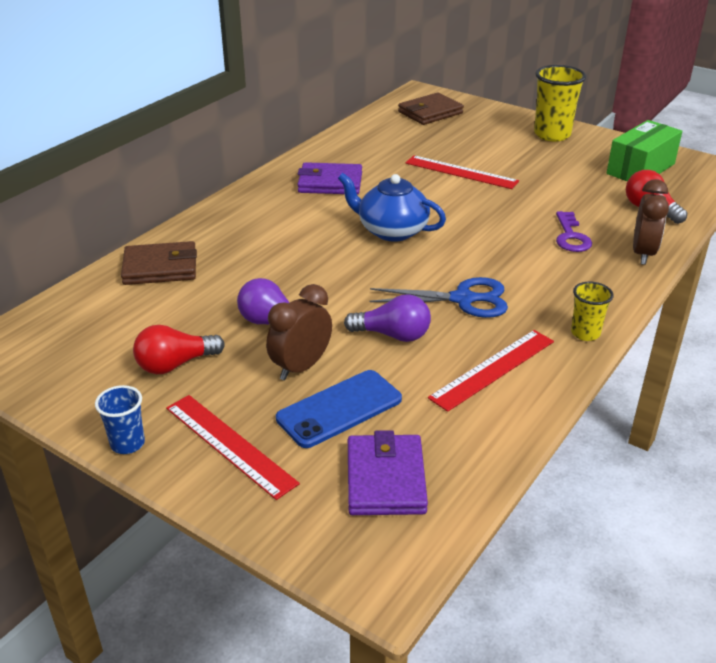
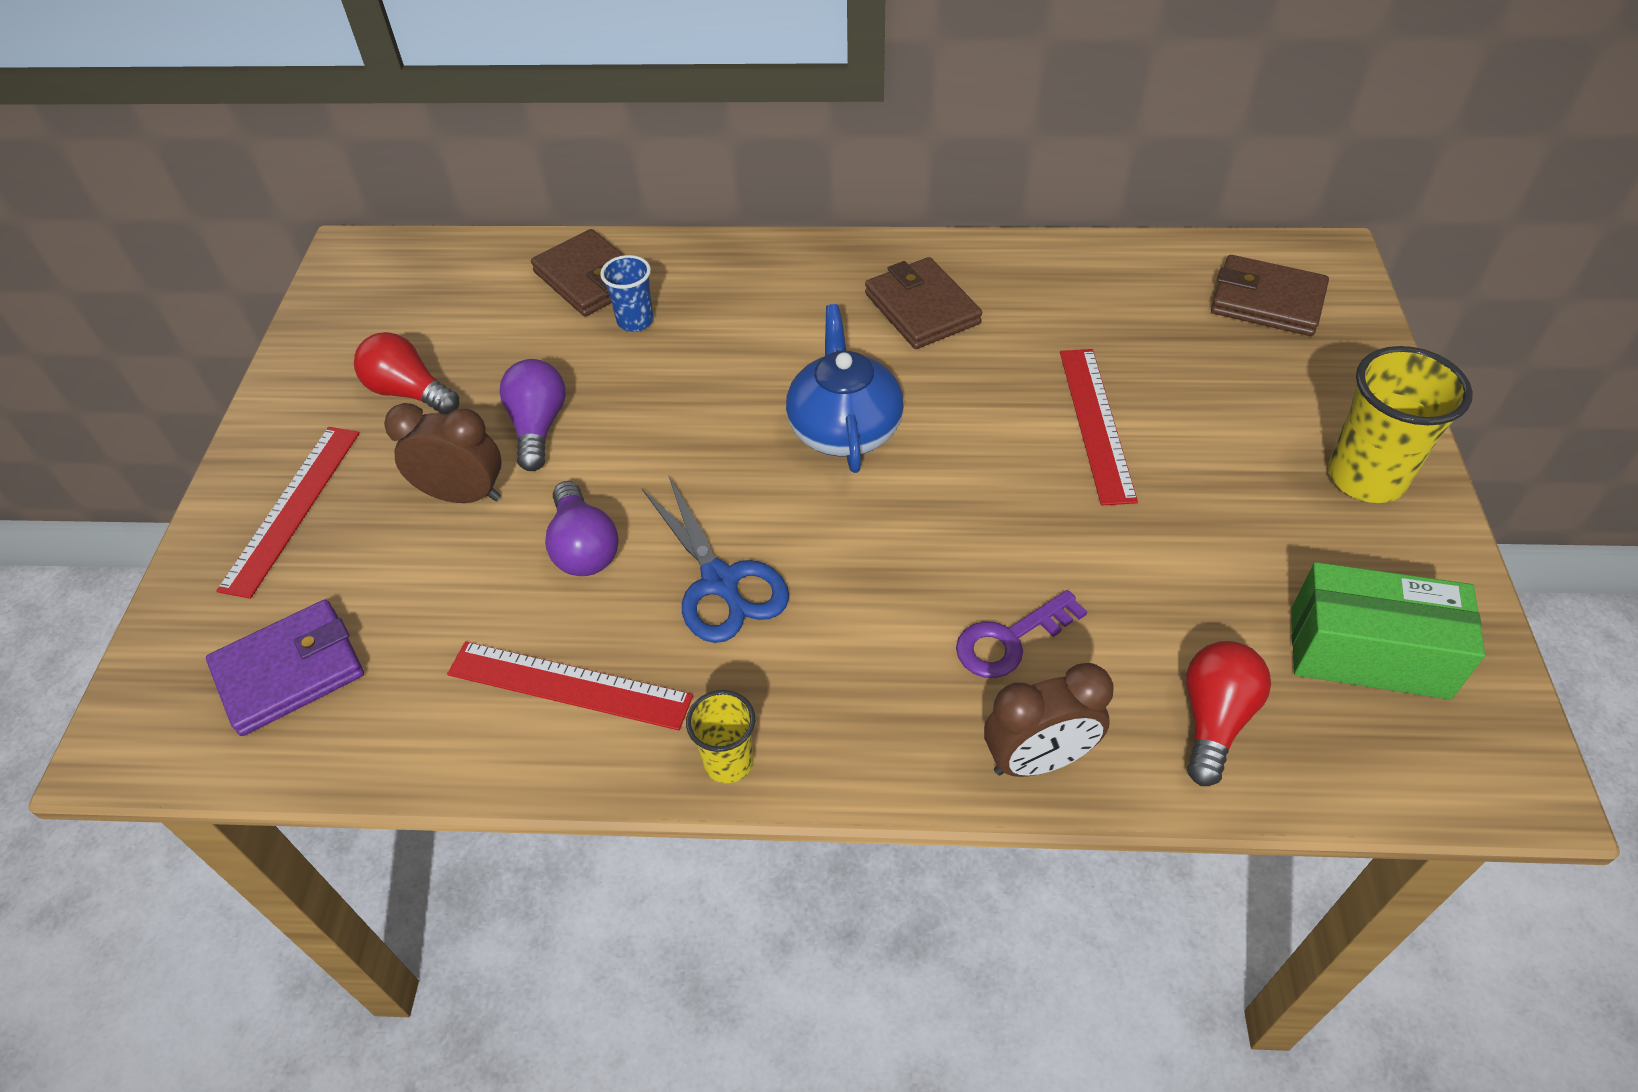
camera: 60 degrees right, 15 degrees up
(127, 444) = (259, 432): blue cup -> blue cup (635, 321)
(330, 183) = (922, 308): purple wallet -> brown wallet
(339, 409) = (400, 568): blue phone -> none

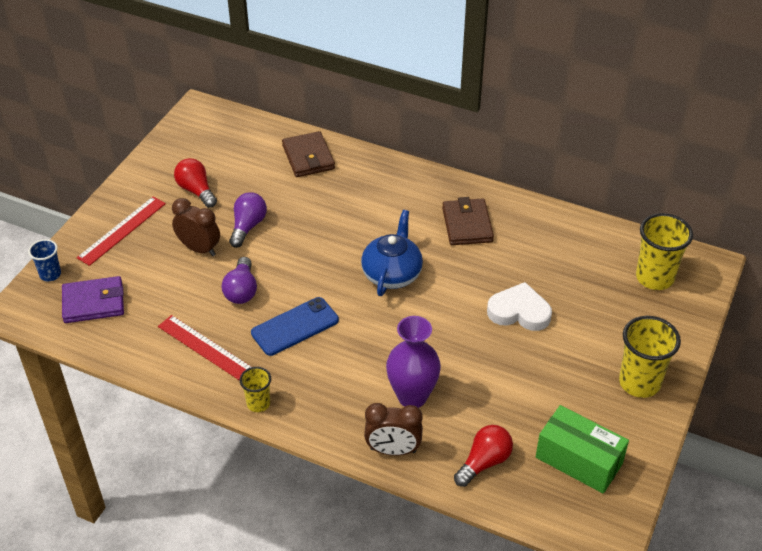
camera: 20 degrees right, 5 degrees down
(635, 321) = (319, 187): blue cup -> blue cup (50, 274)
(721, 582) = (295, 327): blue scissors -> blue phone
(1010, 640) = (412, 396): purple key -> purple vase
(1096, 423) = (519, 312): red ruler -> white heart
(1267, 301) = (654, 278): brown wallet -> yellow cup

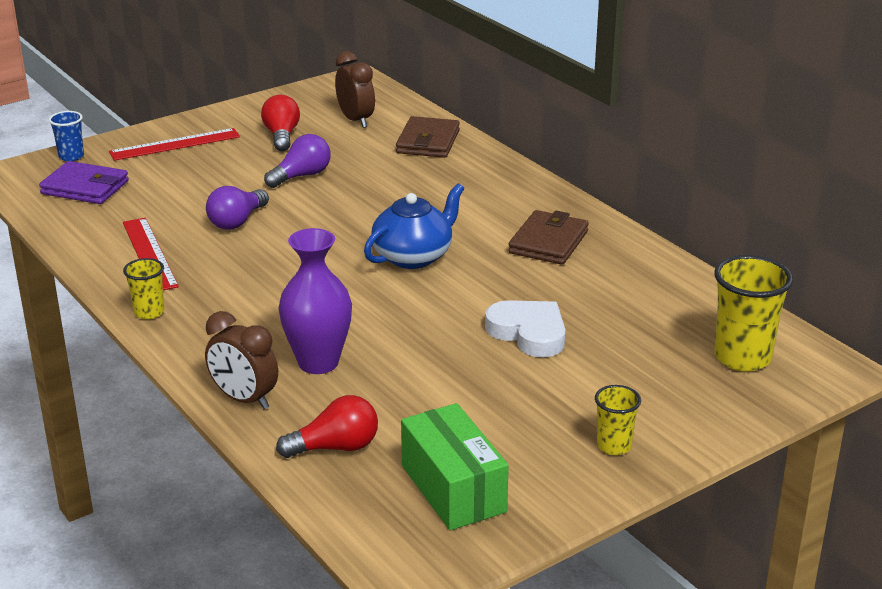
camera: 30 degrees right, 15 degrees down
(199, 249) = (233, 178): brown clock -> brown clock (356, 120)
(295, 327) = (258, 265): blue phone -> none
(639, 383) = (614, 446): yellow cup -> yellow cup, size x0.56

